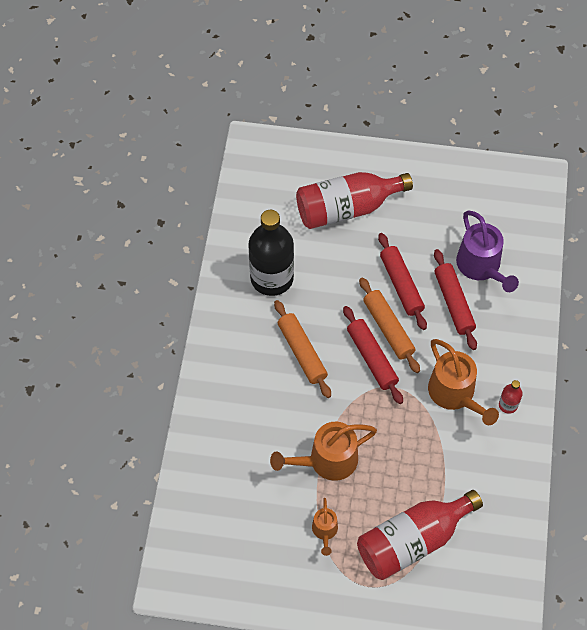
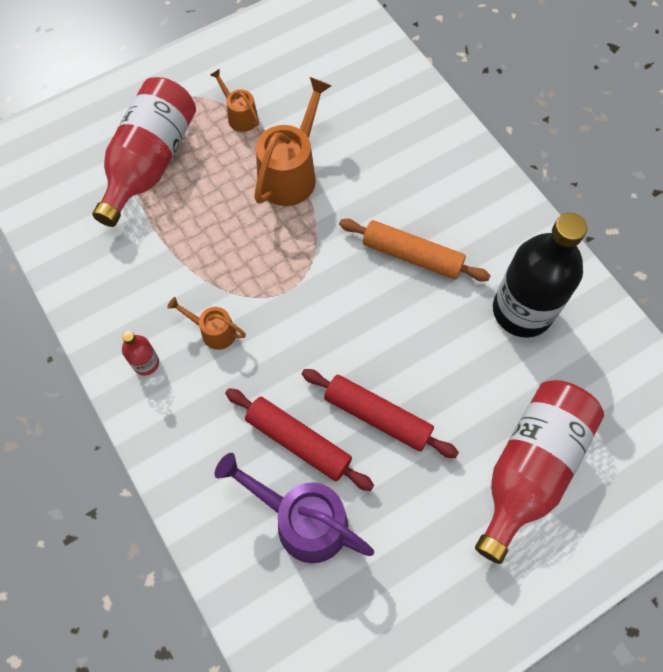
camera: 140 degrees right, 5 degrees up
(372, 358) = (335, 304): red rolling pin -> none
(388, 329) = (346, 351): orange rolling pin -> none
(455, 395) = (213, 331): orange watering can -> orange watering can, size x0.54

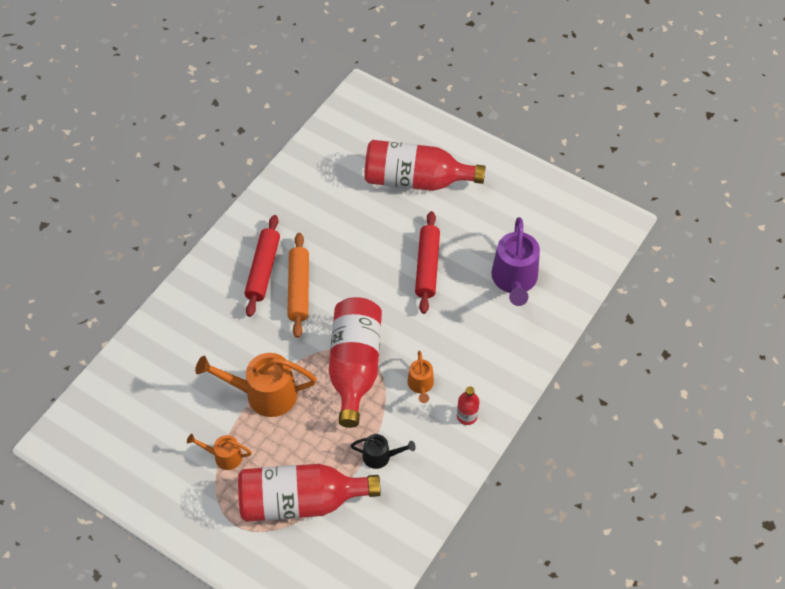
camera: 115 degrees left, 10 degrees down
(153, 253) = (381, 456): none -> black watering can
(239, 116) = (224, 456): orange watering can -> orange watering can turned 75 degrees clockwise
(276, 273) = (355, 366): none -> red bottle
(298, 442) = (468, 302): red rolling pin -> red rolling pin (263, 270)
(522, 310) = (310, 214): black bottle -> none

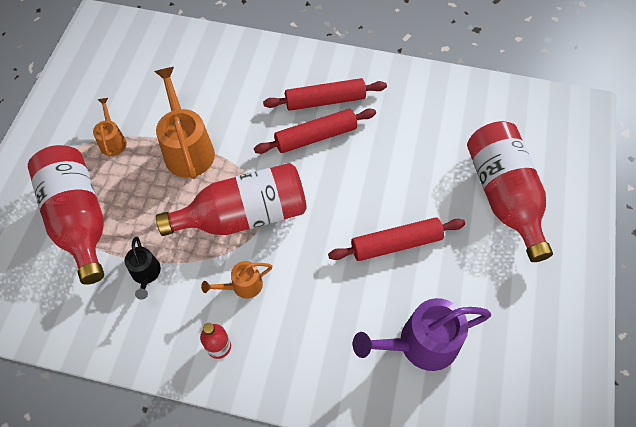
camera: 70 degrees right, 5 degrees up
(299, 289) = (316, 136): orange rolling pin -> red rolling pin

